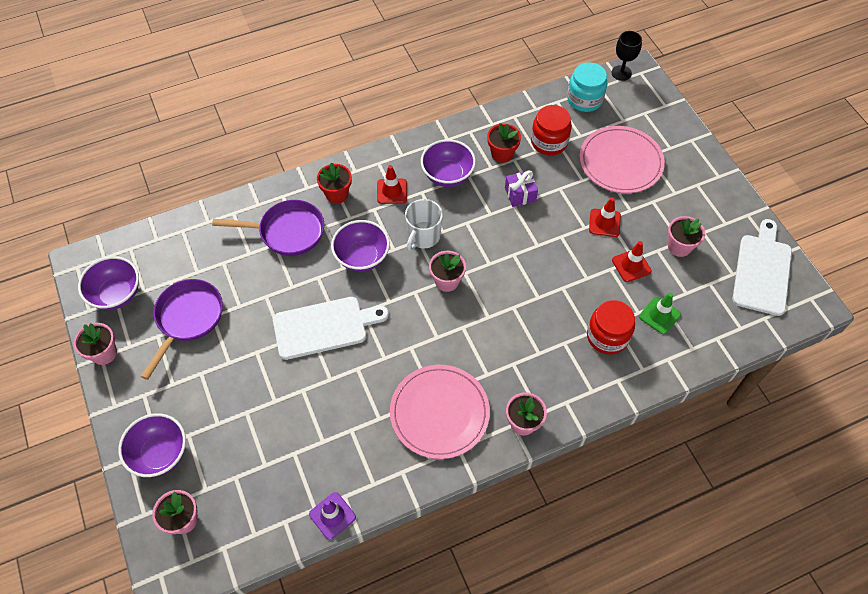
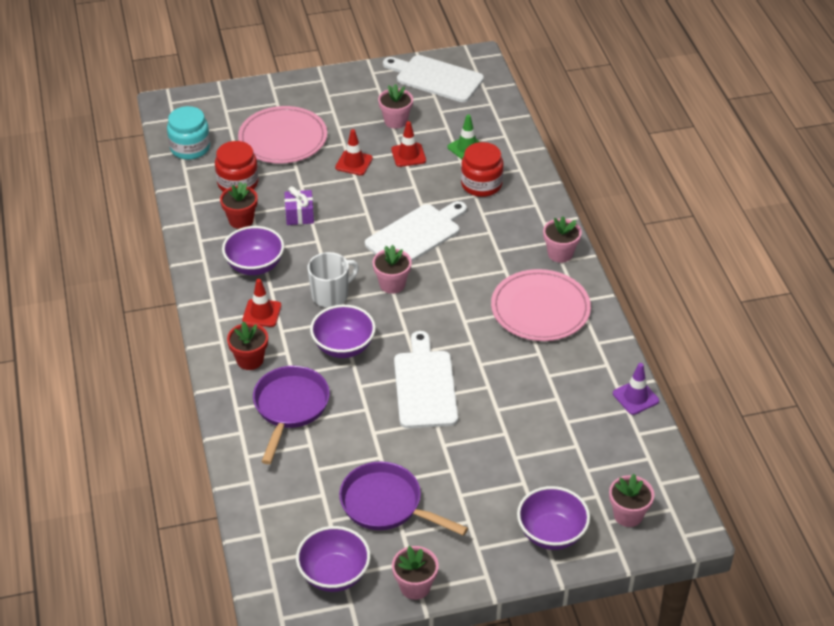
camera: 80 degrees left, 15 degrees down
(423, 236) = (331, 295): white mug -> white mug turned 75 degrees counterclockwise
(518, 290) = (416, 235): none -> white cutting board
(621, 73) = (164, 115): black goblet -> none

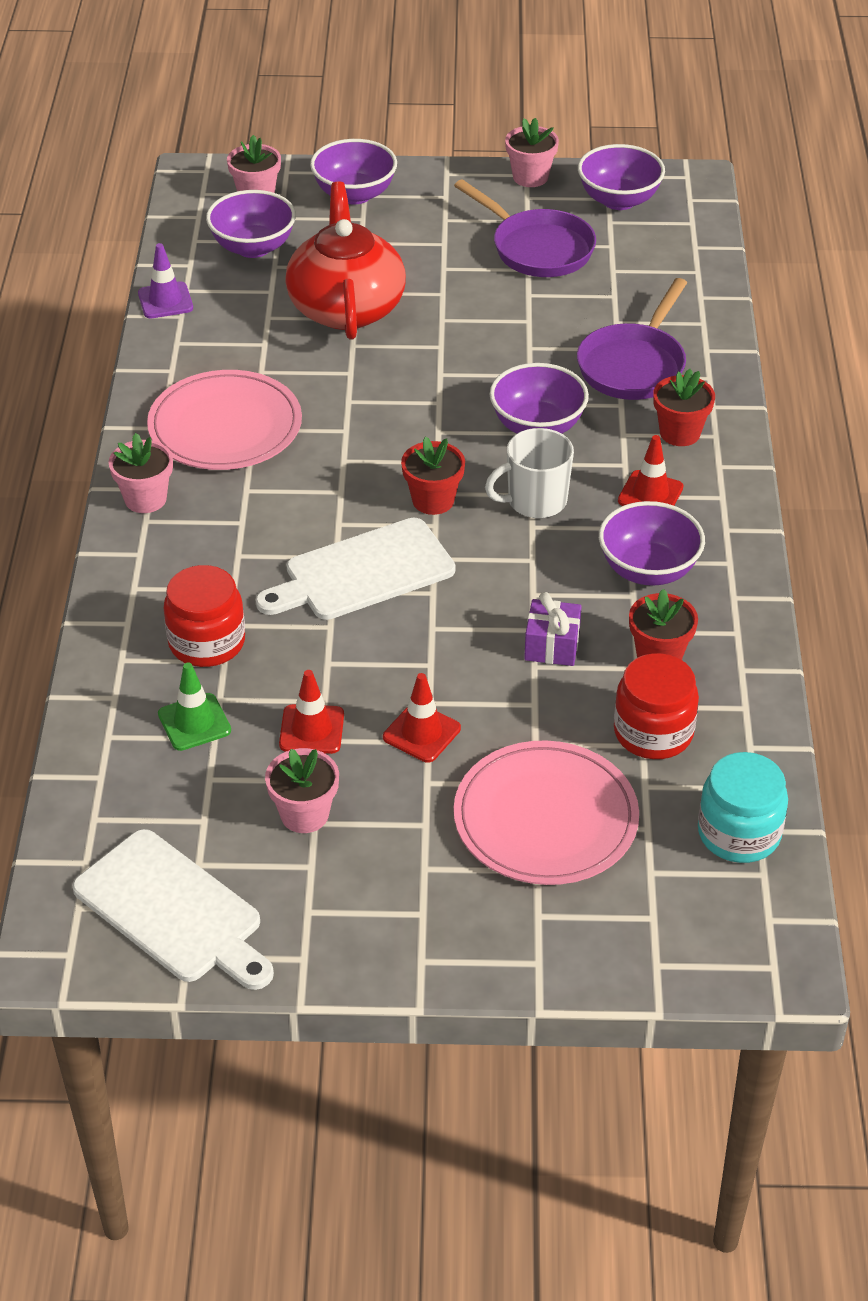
camera: 165 degrees left, 0 degrees up
(392, 284) = (433, 500): pink flower pot -> red flower pot
(425, 385) = (439, 360): white cutting board -> none
(507, 417) = (346, 307): none -> red teapot
(601, 460) = (253, 247): none -> purple bowl

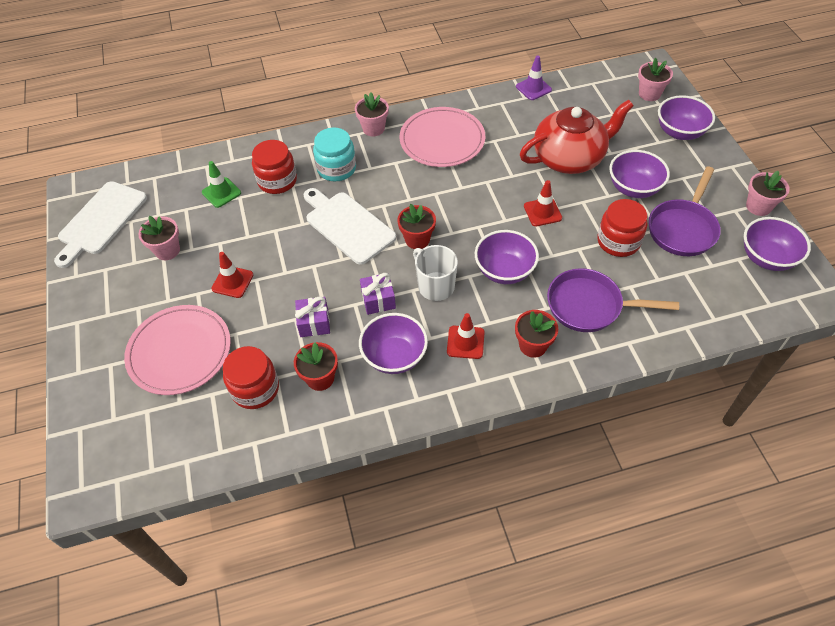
camera: 75 degrees right, 10 degrees up
(253, 247) = (601, 106): purple bowl -> purple bowl (634, 188)
(311, 729) = (225, 237): red traffic cone -> red traffic cone (542, 212)
(533, 309) = (618, 241): none -> red jar
(536, 566) = (378, 300): none -> purple gift
(739, 833) = (182, 450): turquoise jar -> turquoise jar (336, 168)

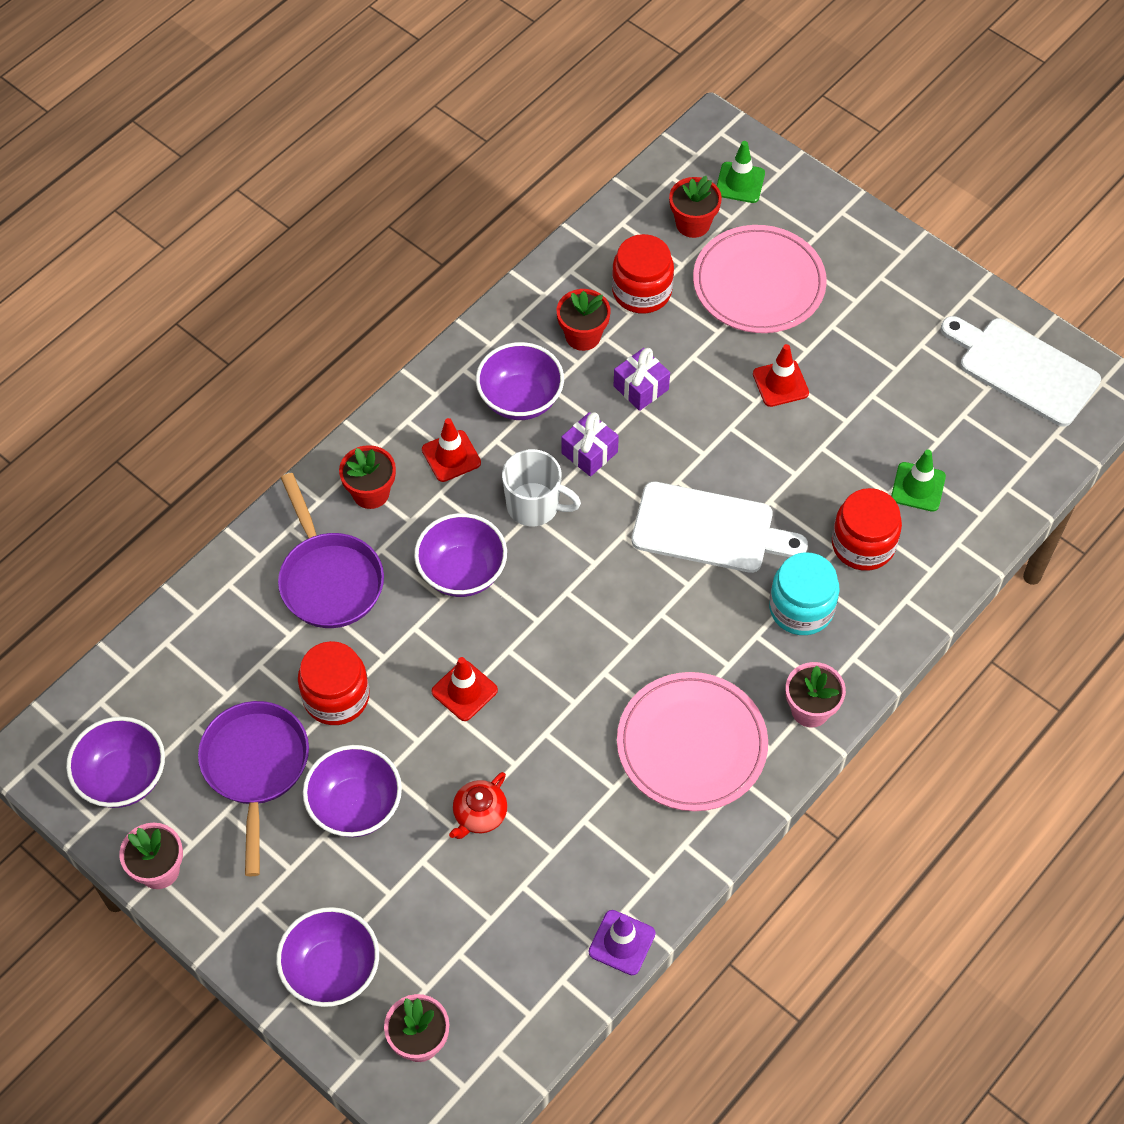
camera: 145 degrees right, 5 degrees up
(100, 221) = (1023, 369): white cutting board -> white cutting board turned 45 degrees counterclockwise
(113, 435) = (740, 183): none -> green traffic cone
(167, 250) = (898, 378): pink flower pot -> none
(417, 239) = (603, 557): red flower pot -> red flower pot (693, 224)
(569, 158) = (479, 815): red teapot -> red teapot, size x0.43
(589, 306) = (329, 579): purple pan -> purple pan turned 90 degrees clockwise

